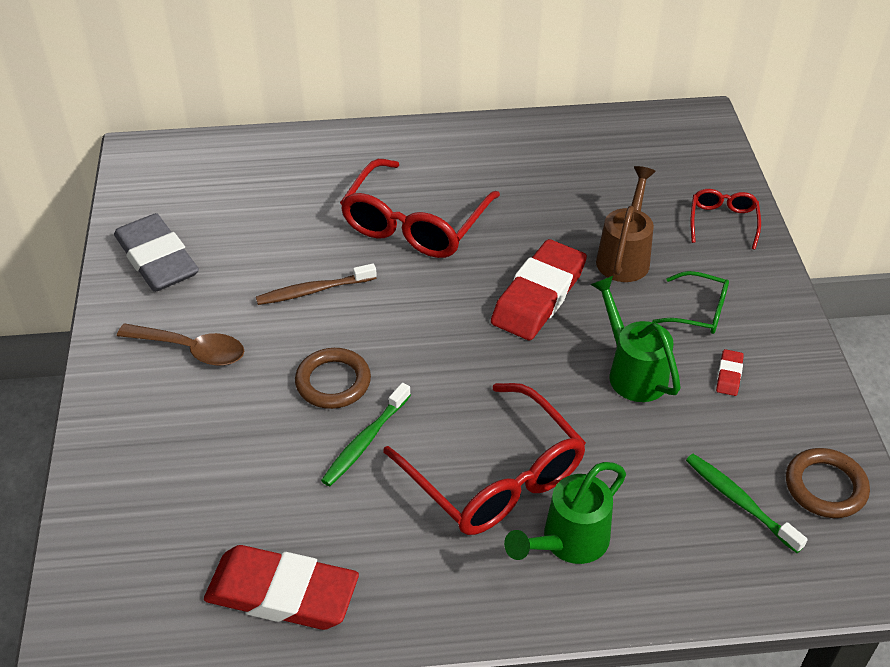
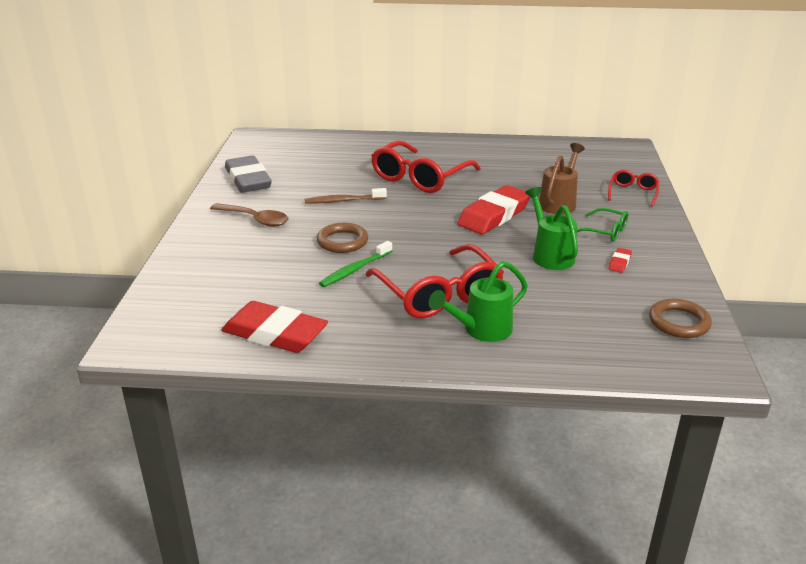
camera: 10 degrees right, 15 degrees down
(739, 501) = (612, 323): green toothbrush -> none

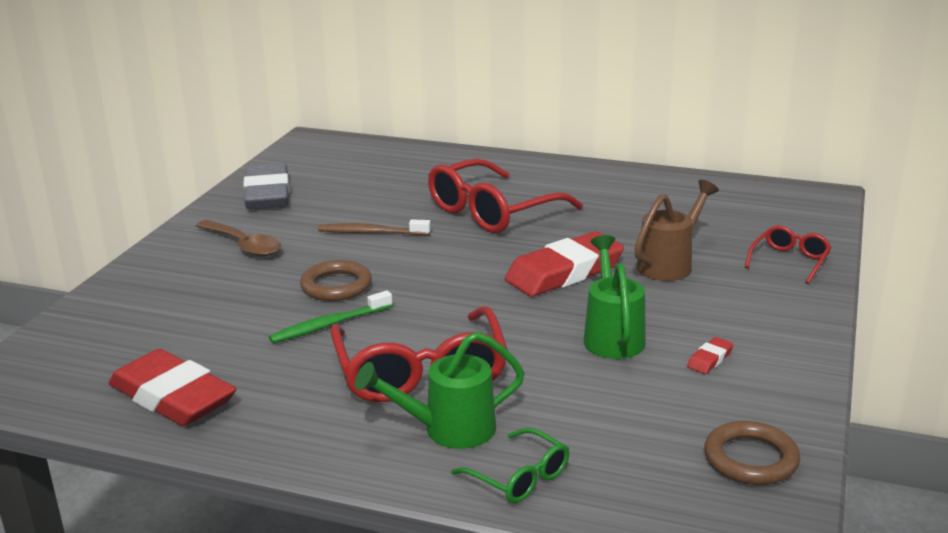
camera: 15 degrees right, 5 degrees down
(605, 231) = (714, 312): green glasses -> green glasses (519, 477)

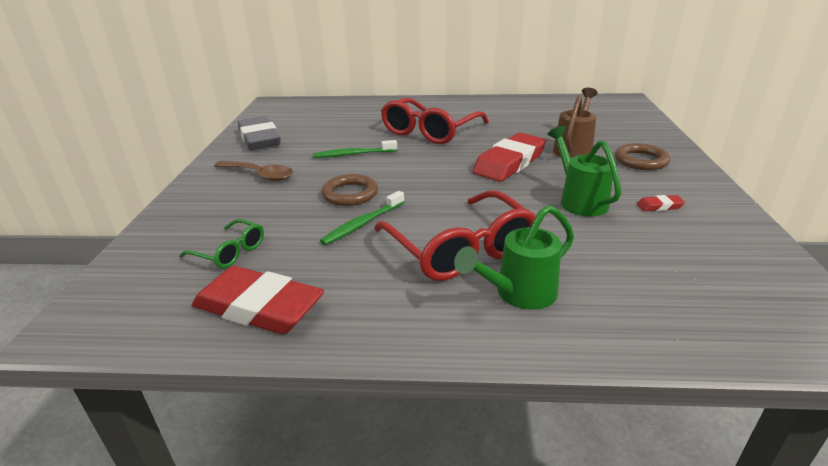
camera: 15 degrees left, 5 degrees up
(371, 232) = (353, 154): brown toothbrush -> green toothbrush
(519, 477) = (608, 325): green glasses -> green glasses (230, 252)
(710, 359) = (659, 206): red eraser -> red eraser turned 60 degrees clockwise
(751, 459) = (761, 275): brown ring -> brown ring (641, 160)
(789, 261) = (646, 137): red glasses -> none

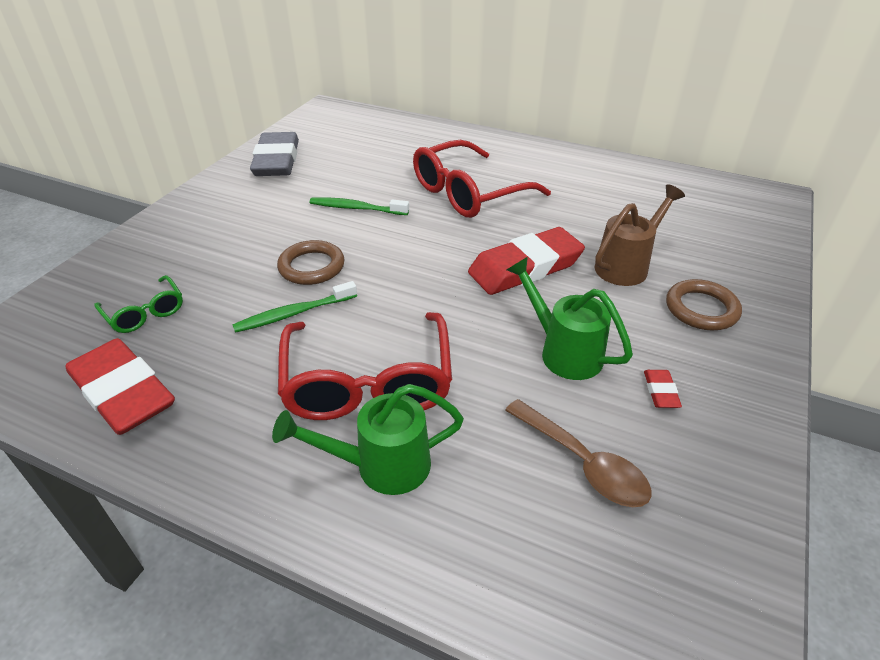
camera: 20 degrees right, 10 degrees up
(259, 175) = (241, 214): brown spoon -> brown spoon (583, 463)
(579, 200) = (563, 351): green watering can -> green watering can turned 45 degrees counterclockwise
(659, 206) = (660, 391): red eraser -> red eraser turned 75 degrees clockwise

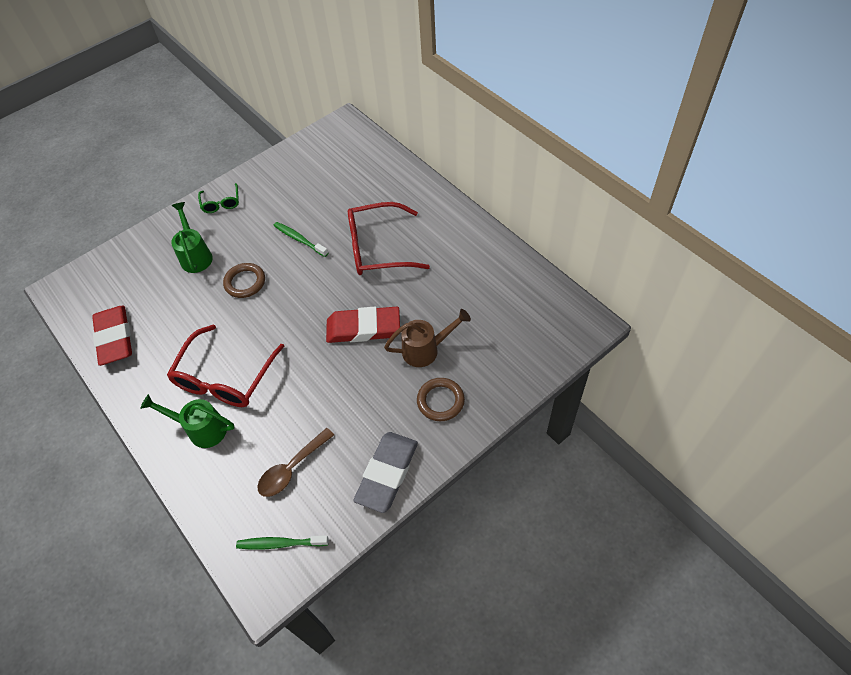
camera: 30 degrees right, 15 degrees up
(145, 312) = (146, 287): green glasses -> green glasses (221, 203)
(277, 161) = (278, 174): grey eraser -> grey eraser (387, 473)
(294, 314) = (216, 316): green toothbrush -> green toothbrush (280, 543)
(563, 351) = (336, 399): green watering can -> green watering can (196, 255)
(583, 463) = (292, 468): brown spoon -> brown spoon turned 60 degrees clockwise
(660, 391) = (365, 445): red eraser -> none

